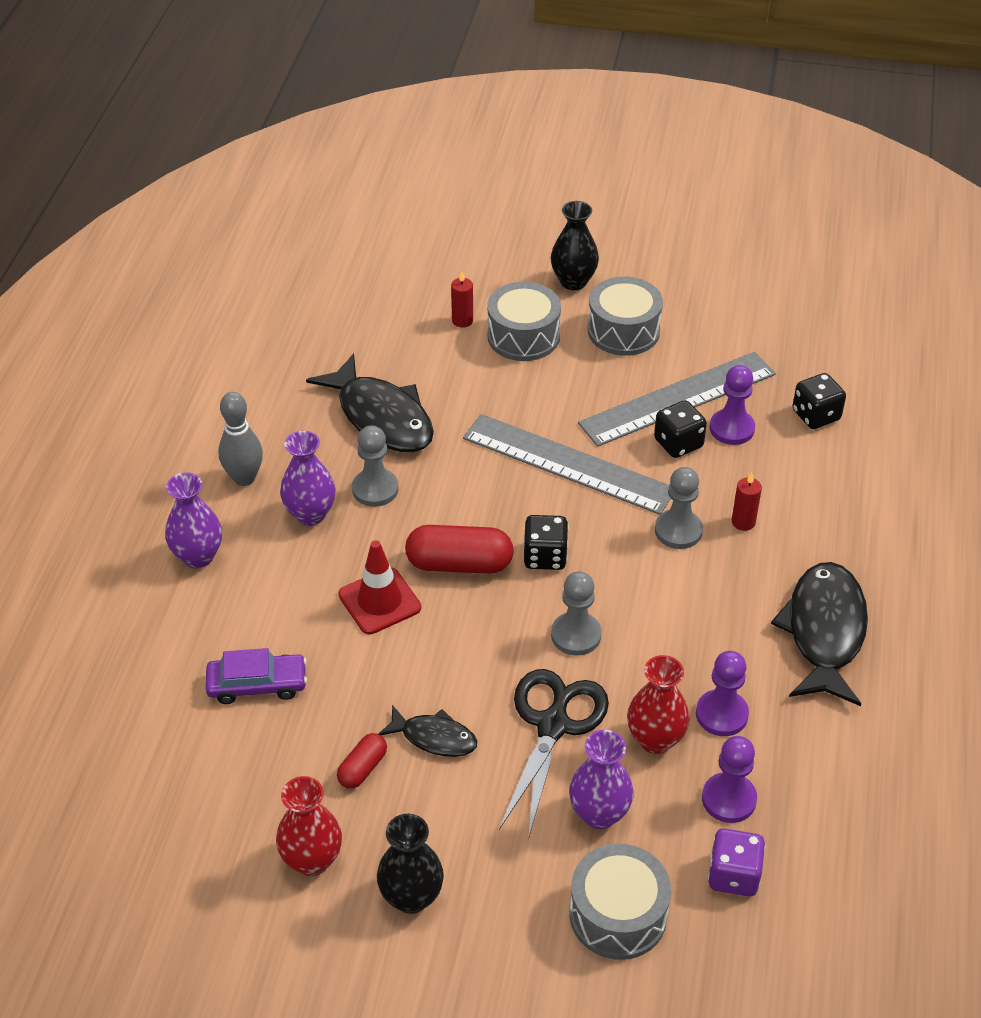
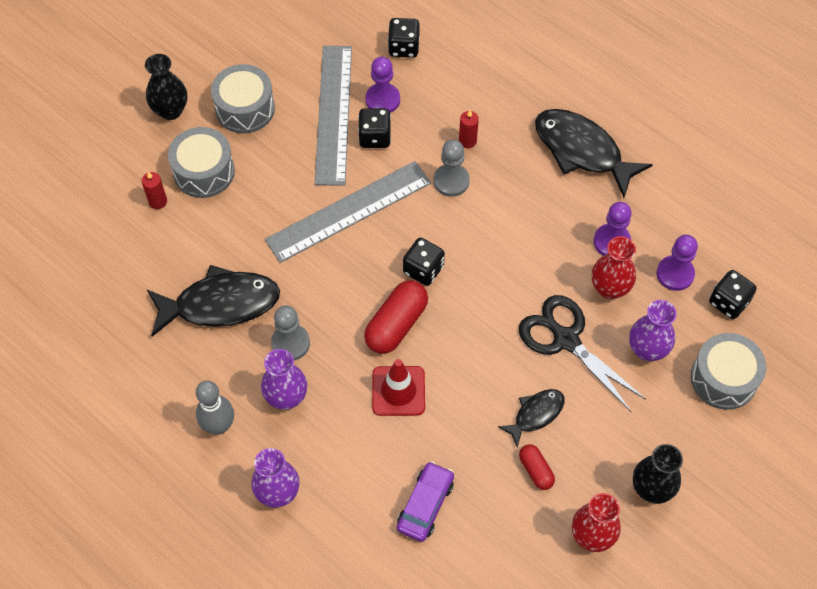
camera: 60 degrees left, 15 degrees up
(576, 635) = (501, 287): grey pawn -> none
(733, 875) = (728, 302): purple dice -> black dice

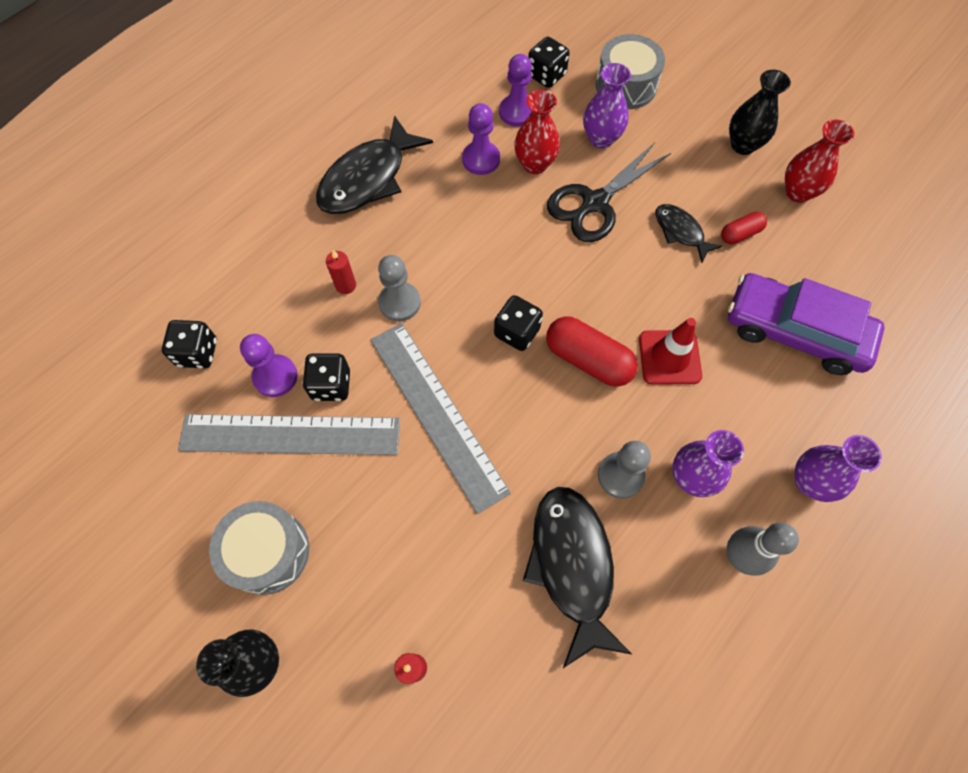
camera: 90 degrees left, 5 degrees up
(204, 171) = (368, 603): grey drum -> none
(425, 505) = (795, 331): purple car -> purple car, size x1.73

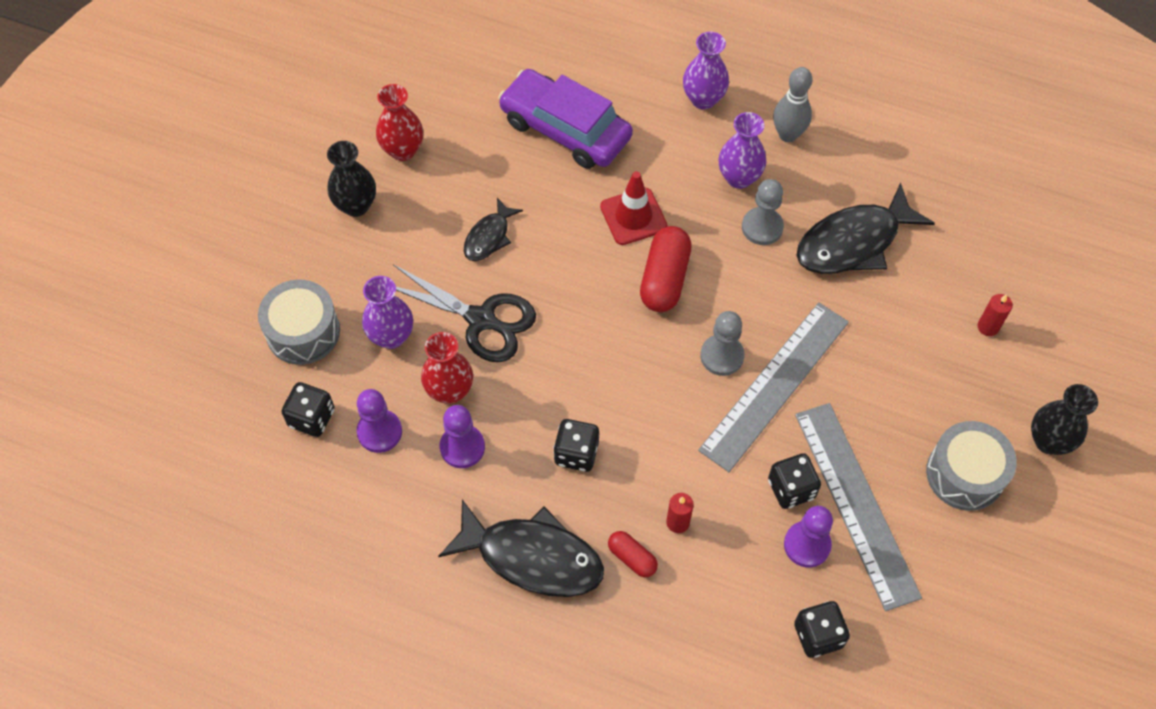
camera: 110 degrees left, 5 degrees down
(399, 303) = (675, 462): grey pawn -> grey pawn (722, 356)
(517, 332) = (662, 345): black dice -> black dice (576, 453)
(740, 234) = (472, 188): red capsule -> red capsule (632, 558)
(795, 331) = (565, 129): purple car -> purple car turned 120 degrees clockwise

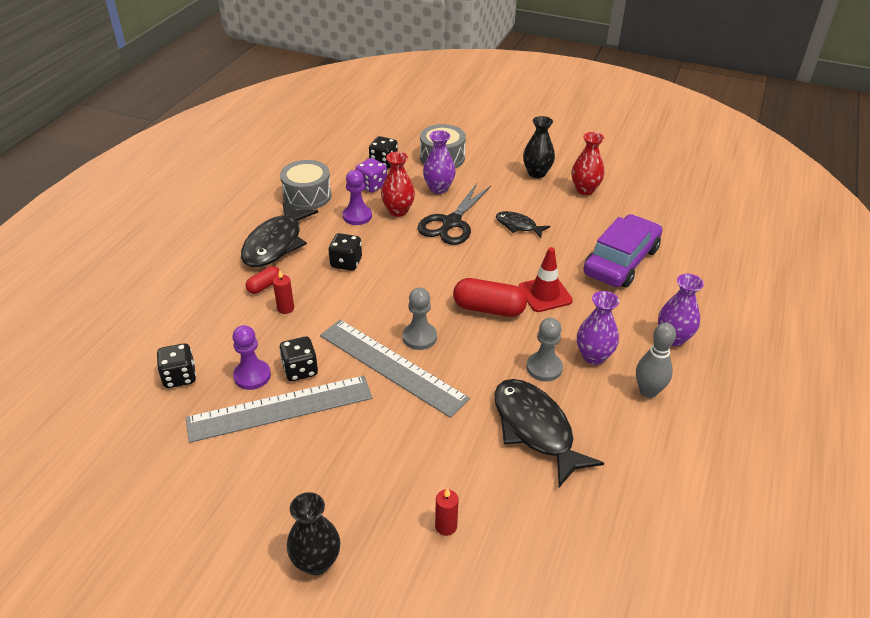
camera: 90 degrees right, 20 degrees down
(379, 432) = (372, 186): purple pawn -> purple dice
(965, 474) = (293, 487): grey drum -> grey drum (307, 196)

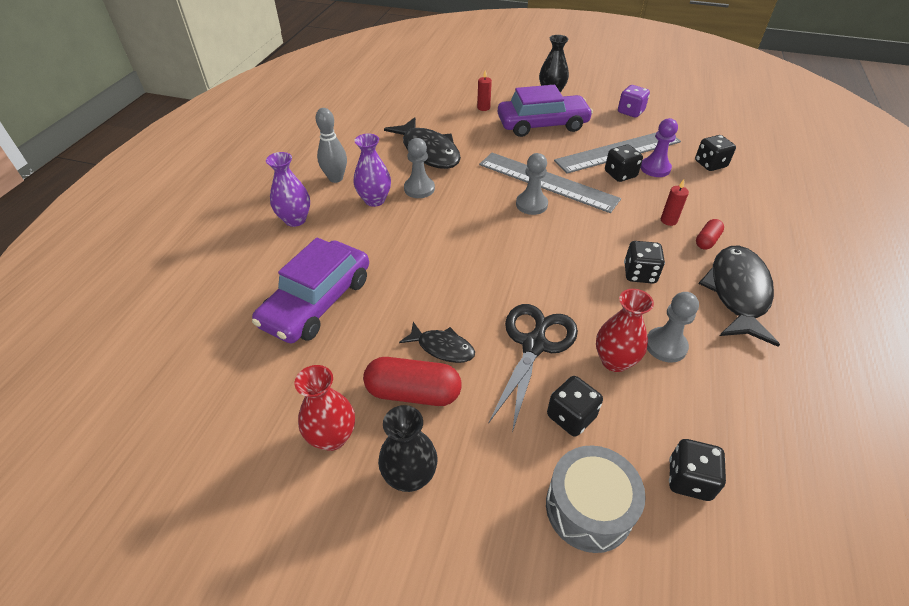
camera: 175 degrees right, 5 degrees up
(307, 196) = (760, 380): grey drum -> none
(357, 216) = (665, 346): purple pawn -> grey pawn
(362, 473) = (542, 124): none -> purple car
(372, 186) = (678, 412): purple dice -> purple dice (630, 112)
(438, 188) = (571, 416): purple vase -> black dice
(489, 309) = (471, 234): red capsule -> red capsule (413, 393)
(545, 294) = (413, 253): red traffic cone -> none

